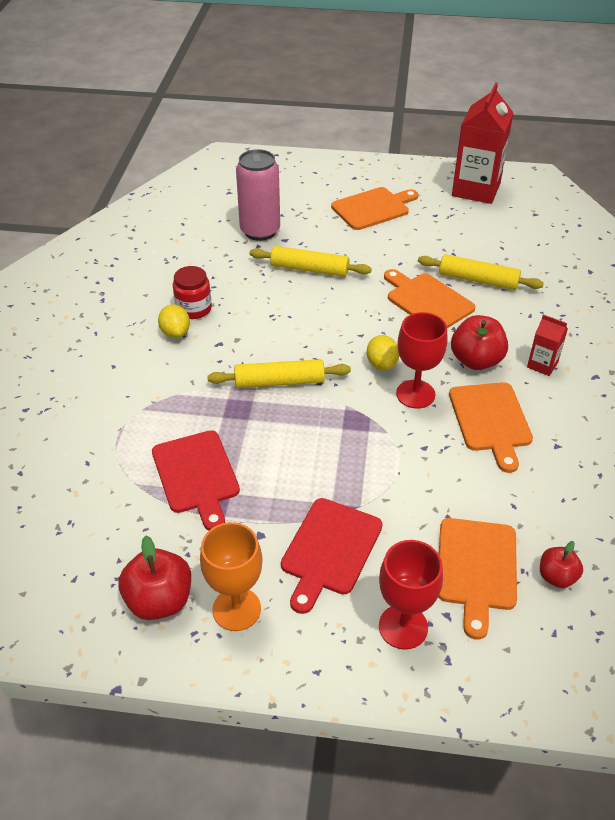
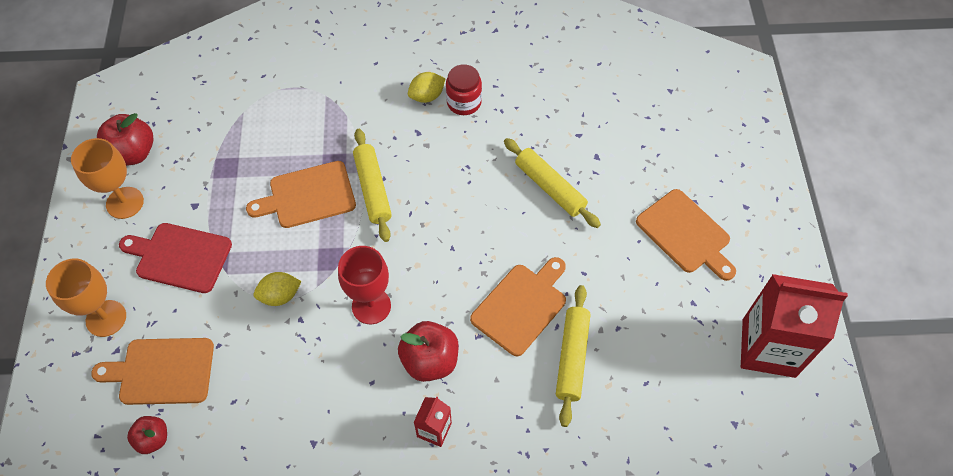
camera: 80 degrees right, 15 degrees up
(196, 475) = (254, 150): red cutting board -> none
(260, 231) = (605, 132): pink can -> none
(309, 269) = (550, 187): yellow rolling pin -> yellow rolling pin turned 45 degrees counterclockwise
(381, 364) = (410, 272): yellow lemon -> yellow lemon (280, 296)
(403, 627) = (106, 318): red goblet -> orange goblet
(490, 420) = (342, 378): orange cutting board -> orange cutting board (308, 195)

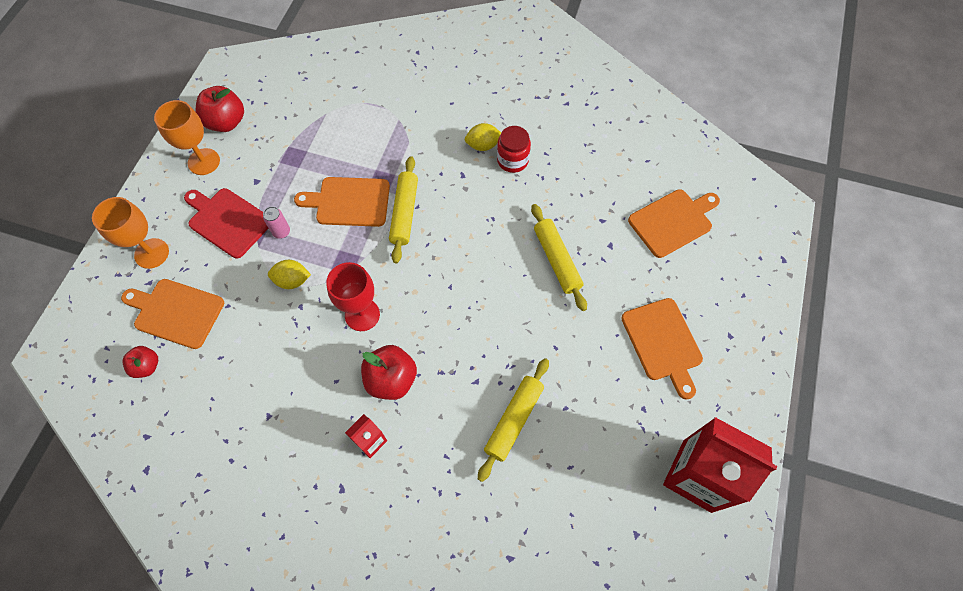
camera: 20 degrees right, 5 degrees up
(246, 249) = (281, 232): none -> pink can
(521, 306) = (488, 359): orange cutting board -> orange cutting board (673, 222)

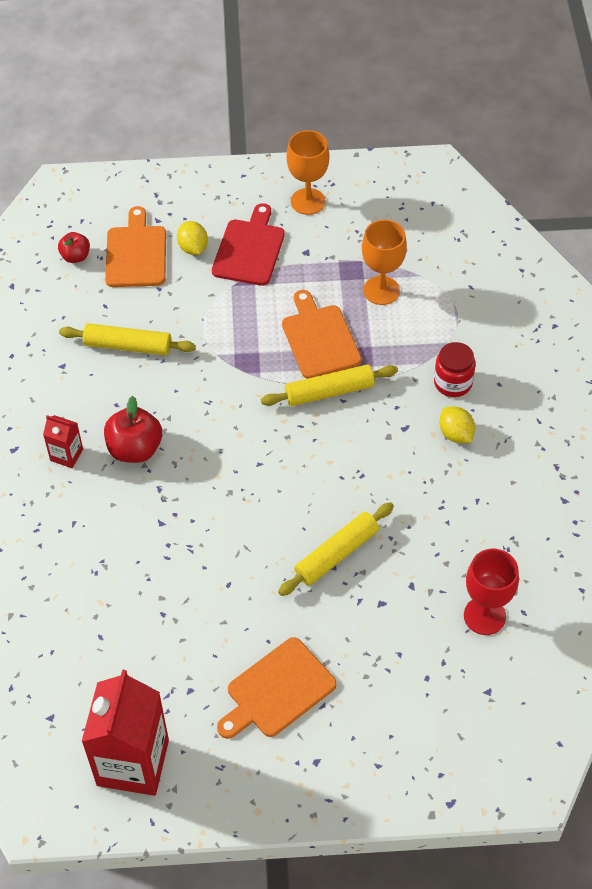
camera: 70 degrees right, 10 degrees down
(151, 253) = (188, 208): orange goblet -> orange goblet (381, 290)
(226, 122) = (364, 198): red apple -> none
(281, 232) = (257, 297): pink can -> none
(292, 280) = (207, 327): yellow lemon -> yellow lemon (193, 248)
(362, 315) = (194, 399): red goblet -> red goblet (484, 616)
(512, 160) = (449, 470): red jar -> red jar (453, 383)
(514, 420) = (132, 570): yellow rolling pin -> yellow rolling pin (128, 346)
(673, 222) = (446, 662): orange cutting board -> none

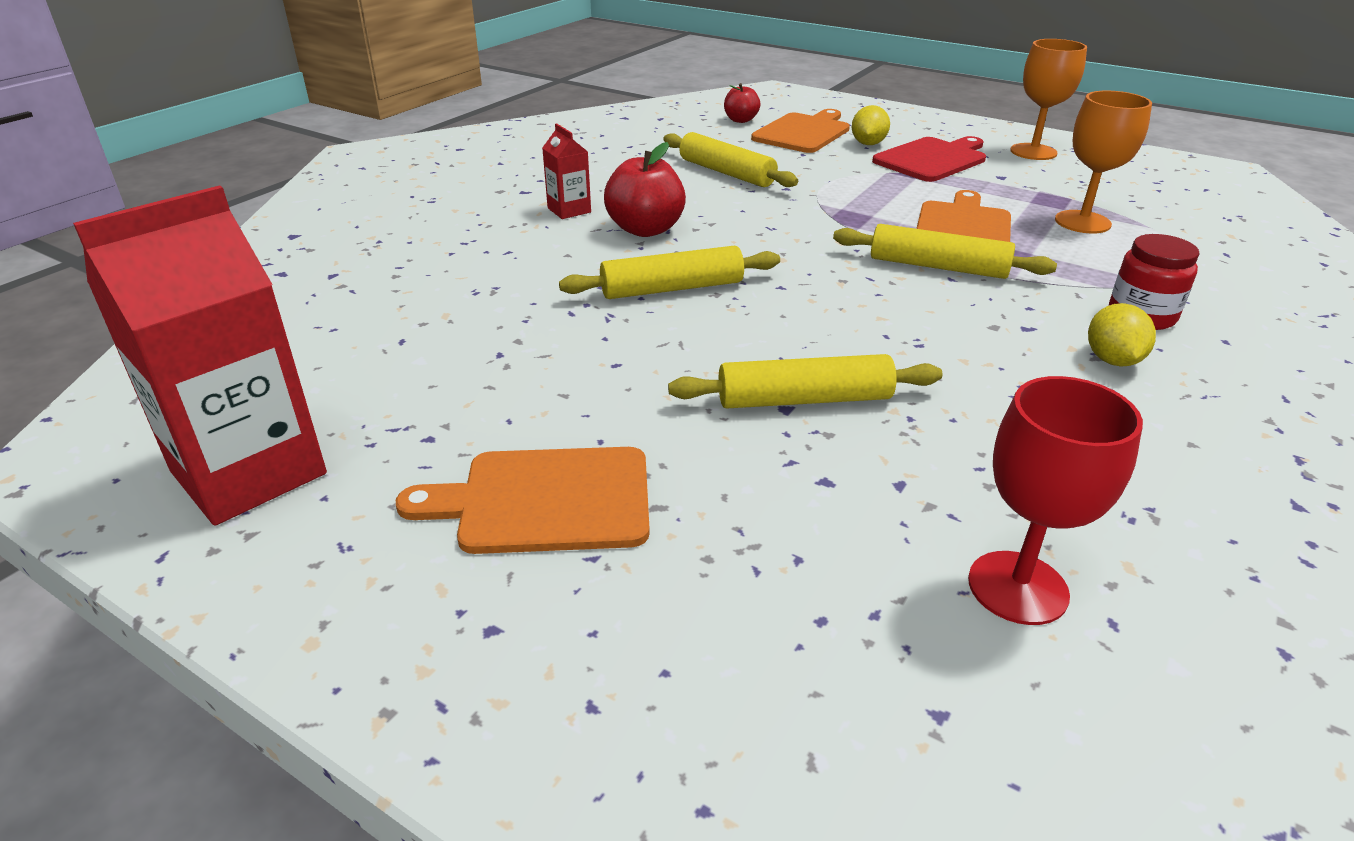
camera: 35 degrees right, 20 degrees down
(202, 502) = (672, 288): none -> yellow rolling pin

